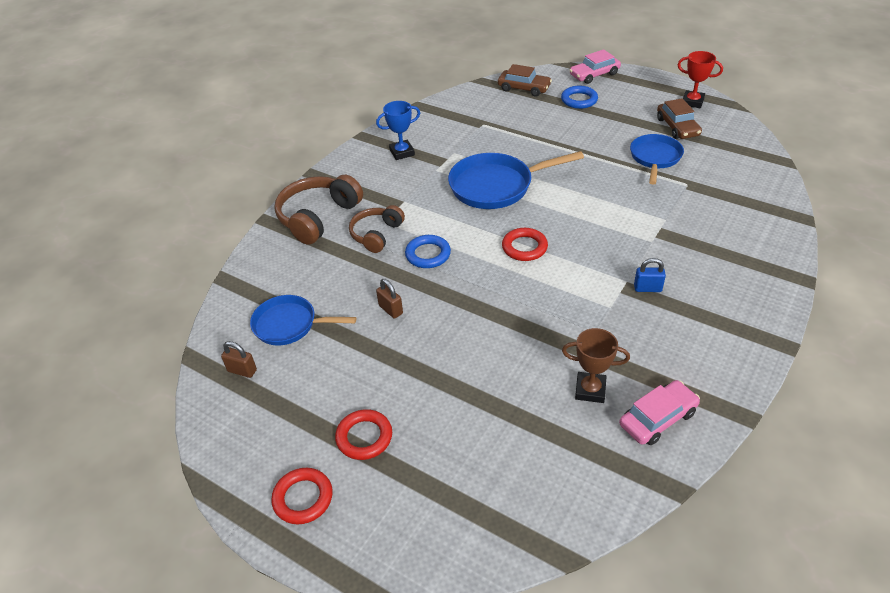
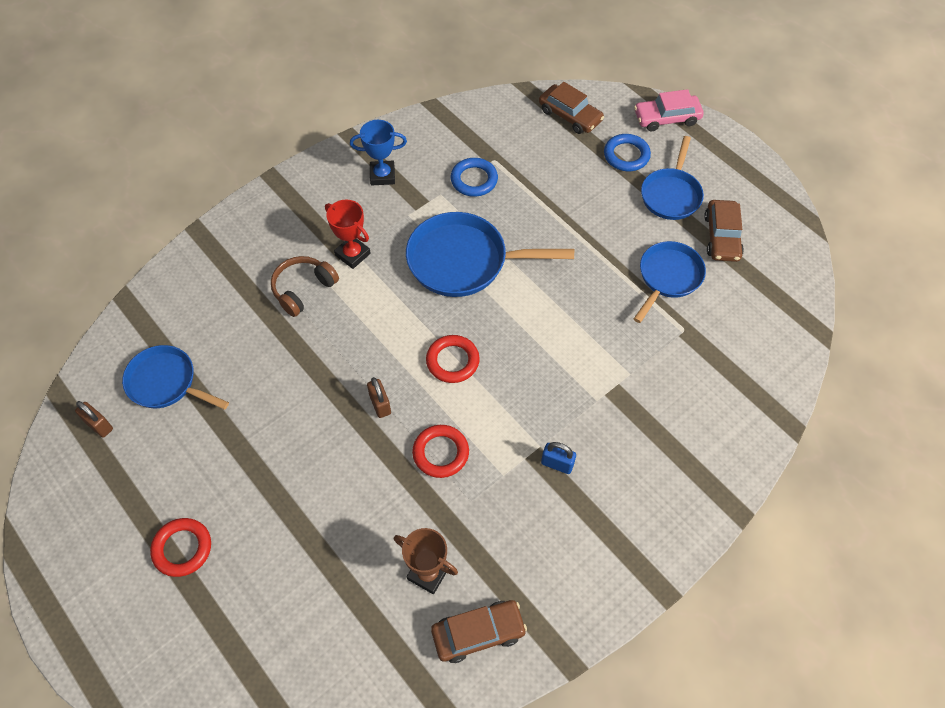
camera: 15 degrees right, 15 degrees up
(303, 498) = (98, 597): red ring -> red ring (440, 453)
(318, 217) = (252, 243): brown headphones -> none
(390, 309) = (274, 398): brown padlock -> brown padlock (380, 404)
(428, 254) = (345, 336): blue ring -> blue ring (474, 180)
(625, 113) = (671, 194): none -> blue pan
(658, 418) = (478, 633): pink car -> brown car
(692, 102) = (763, 201): red trophy -> red trophy (352, 254)

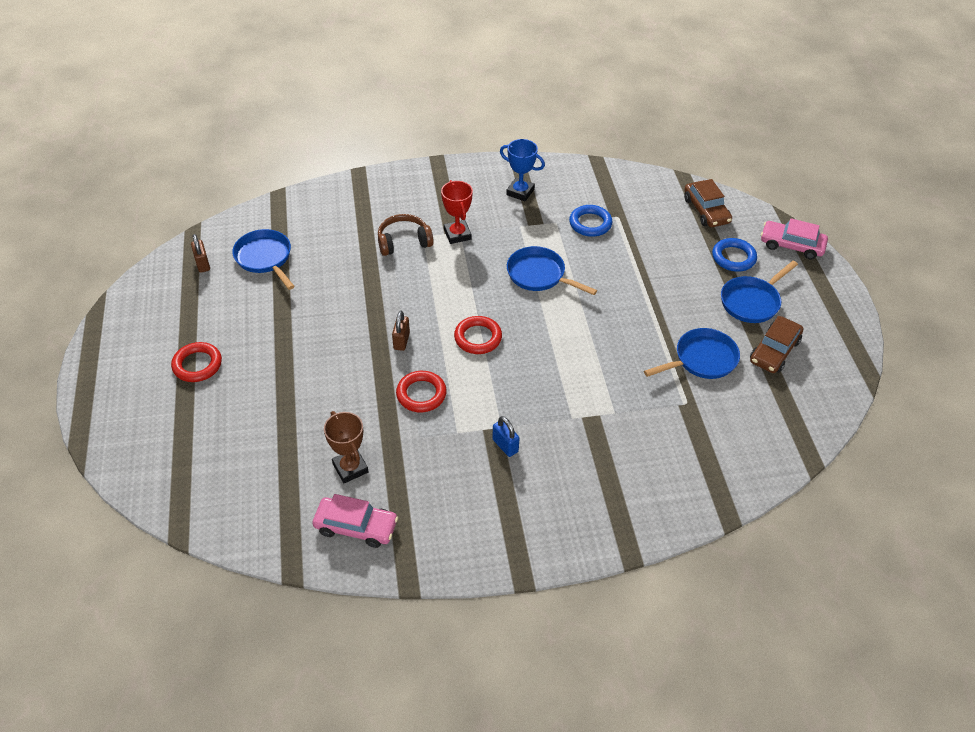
camera: 30 degrees right, 10 degrees down
(464, 261) = (539, 275): blue pan -> blue pan, size x0.65
(478, 633) = (356, 526): brown car -> pink car

